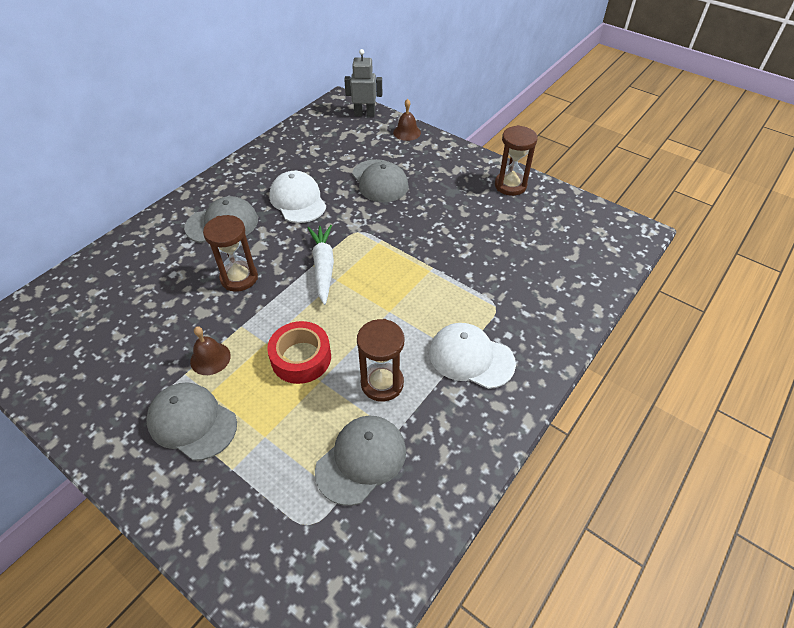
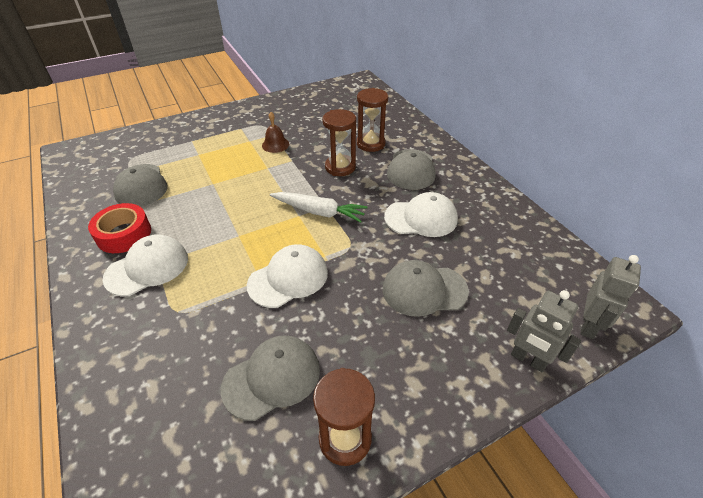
camera: 115 degrees right, 5 degrees down
(192, 422) = (235, 132): grey cap -> grey cap (272, 378)
(301, 358) = (239, 179): red tape -> red tape (124, 234)
(382, 383) = (180, 210): brown hourglass -> brown hourglass (370, 144)
(407, 132) = (528, 359): brown bell -> grey robot
(416, 254) = (288, 278): none -> white cap

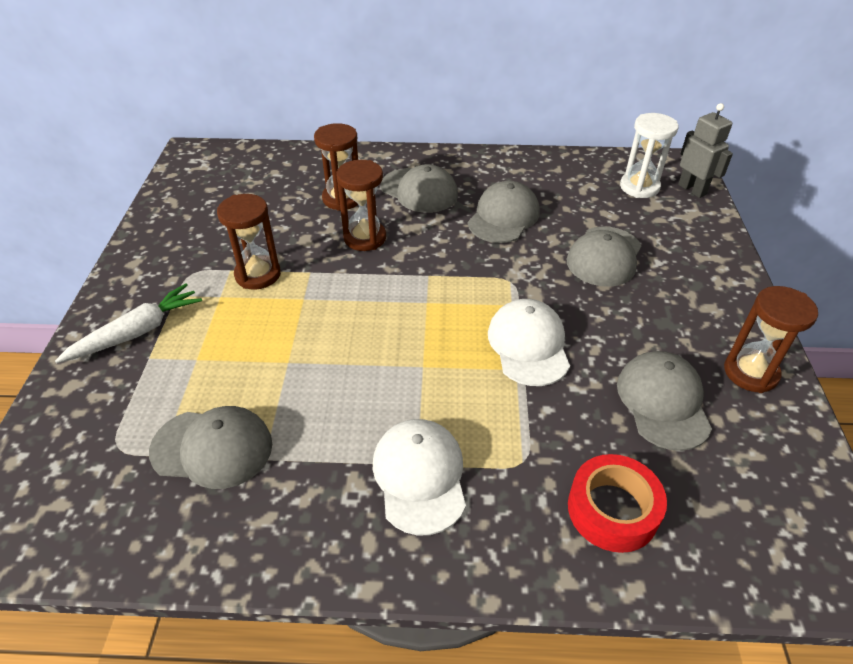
camera: 60 degrees left, 0 degrees up
(124, 234) = (323, 492): red tape -> red tape (612, 510)
(275, 144) = (258, 275): brown bell -> brown hourglass
(319, 212) = (434, 284): white carrot -> white carrot (137, 332)
(421, 218) = (503, 217): white cap -> grey cap
(528, 359) = (711, 235): grey robot -> none
(548, 285) = (639, 187): none -> white hourglass

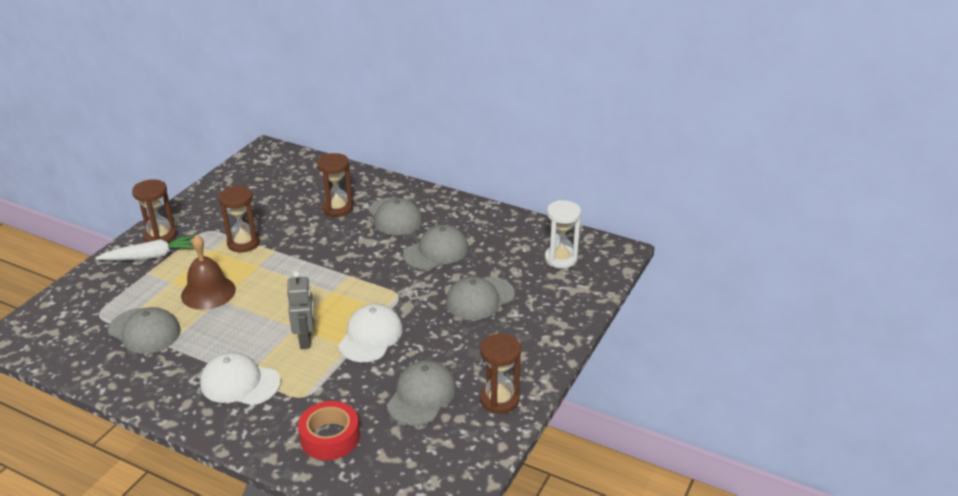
camera: 25 degrees right, 10 degrees down
(263, 357) = (208, 292): none -> brown bell
(365, 238) = (329, 239): brown hourglass -> brown hourglass (160, 236)
(420, 476) = (240, 383): white cap -> white cap turned 90 degrees counterclockwise
(692, 189) = (601, 272): grey robot -> grey robot (306, 340)

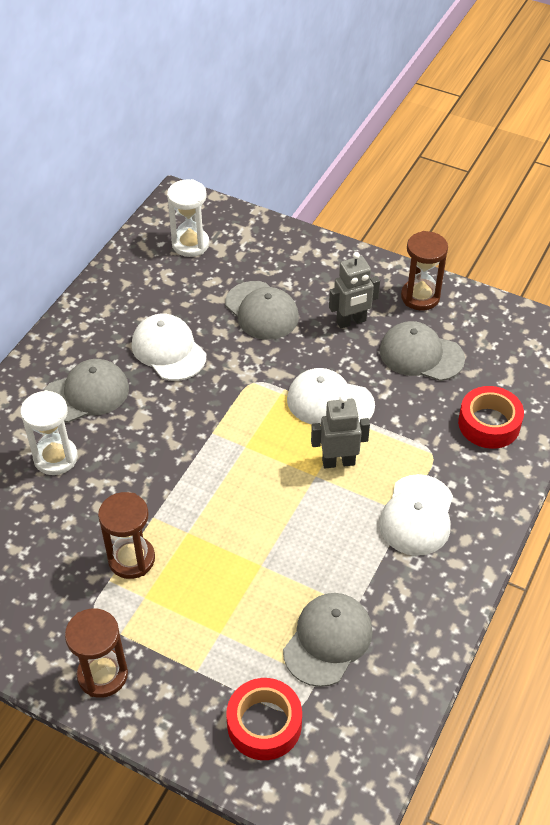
camera: 90 degrees left, 15 degrees up
(94, 301) = (264, 724): none -> red tape
(150, 256) = (156, 675): white carrot -> none
(208, 292) = (245, 581): brown bell -> none
(337, 208) = (55, 458): brown hourglass -> white hourglass
(436, 251) = (168, 350): grey cap -> white cap
(466, 352) = (351, 321): none -> grey robot

